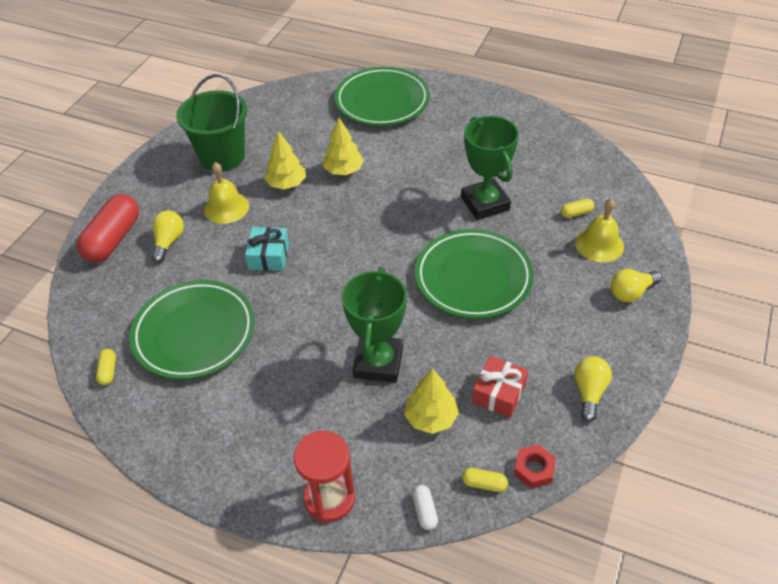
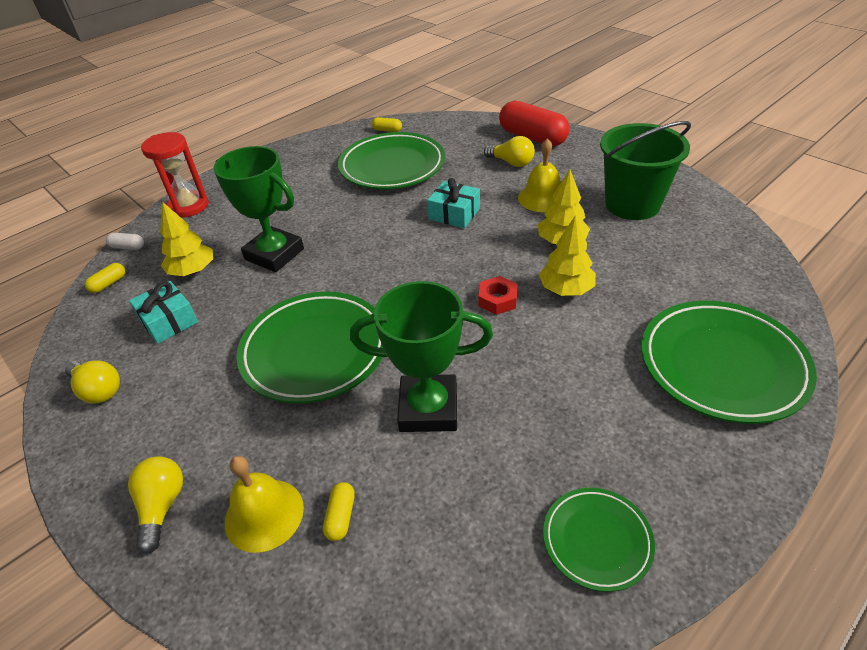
camera: 115 degrees right, 5 degrees down
(499, 393) = (168, 321): red gift -> turquoise gift
(521, 126) = (597, 540): none -> green plate
(534, 469) = (84, 317): red nut -> red nut (497, 300)

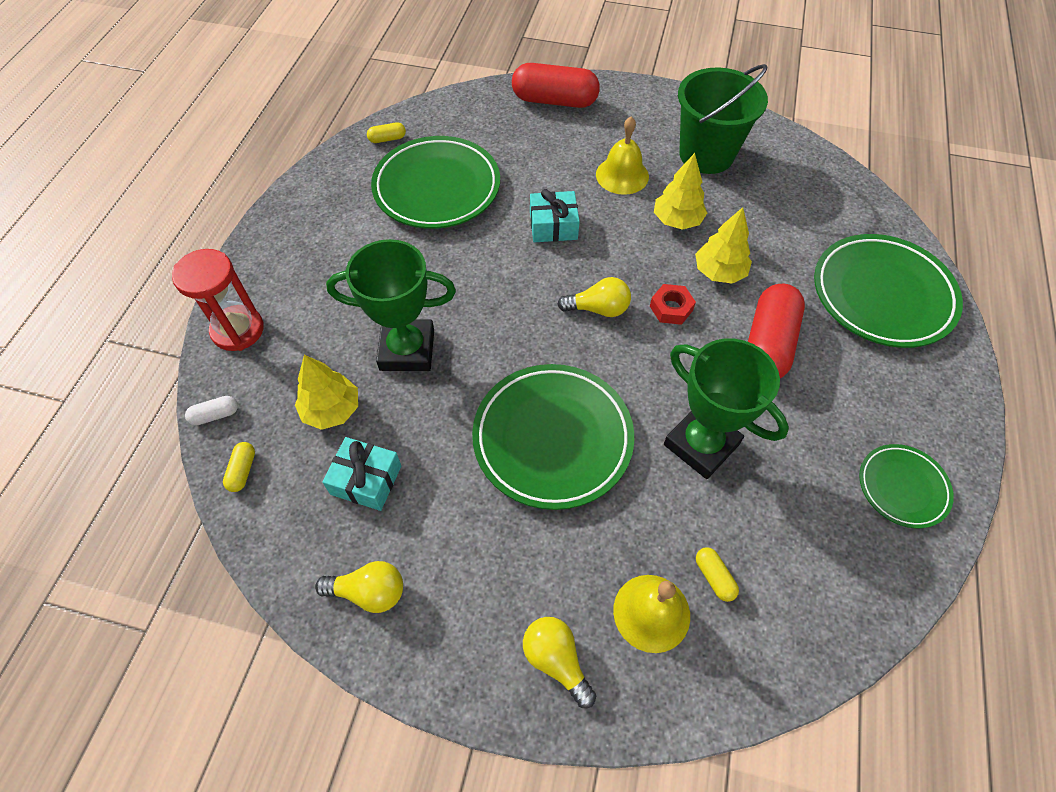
camera: 35 degrees left, 15 degrees up
(428, 409) = (701, 444): green trophy -> green trophy turned 75 degrees clockwise
(511, 163) = (559, 141): yellow light bulb -> yellow light bulb (598, 309)
(563, 359) = (768, 344): none -> red capsule

